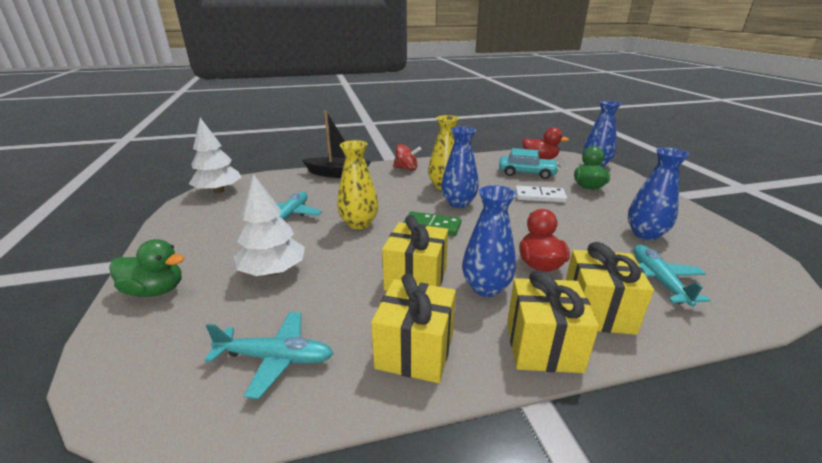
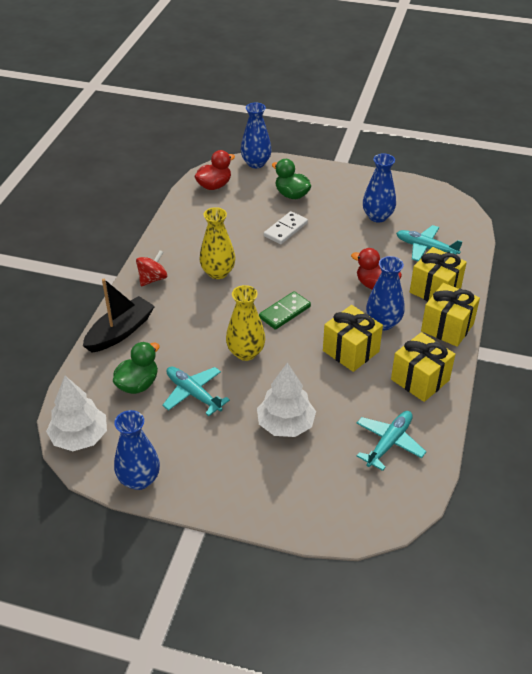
camera: 60 degrees left, 15 degrees up
(155, 290) = (265, 500): green duck -> green duck (138, 384)
(458, 203) = (258, 279): blue vase -> blue vase (139, 479)
(526, 173) = (236, 211): turquoise car -> none

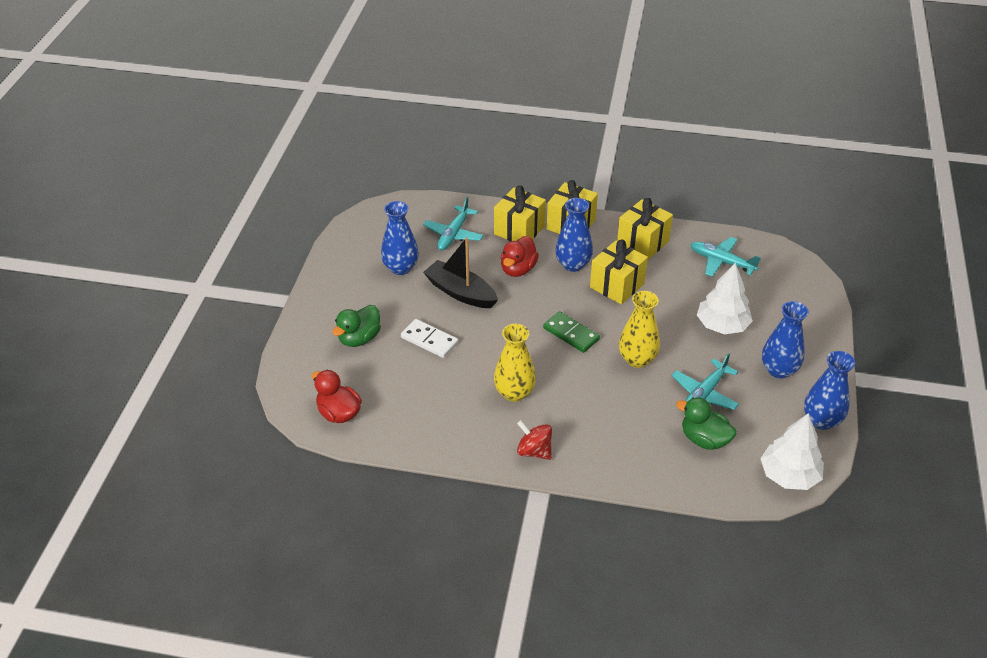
camera: 95 degrees left, 0 degrees up
(120, 332) = (630, 467): black boat -> black boat (460, 292)
(256, 163) = (288, 376): blue vase -> blue vase (779, 370)

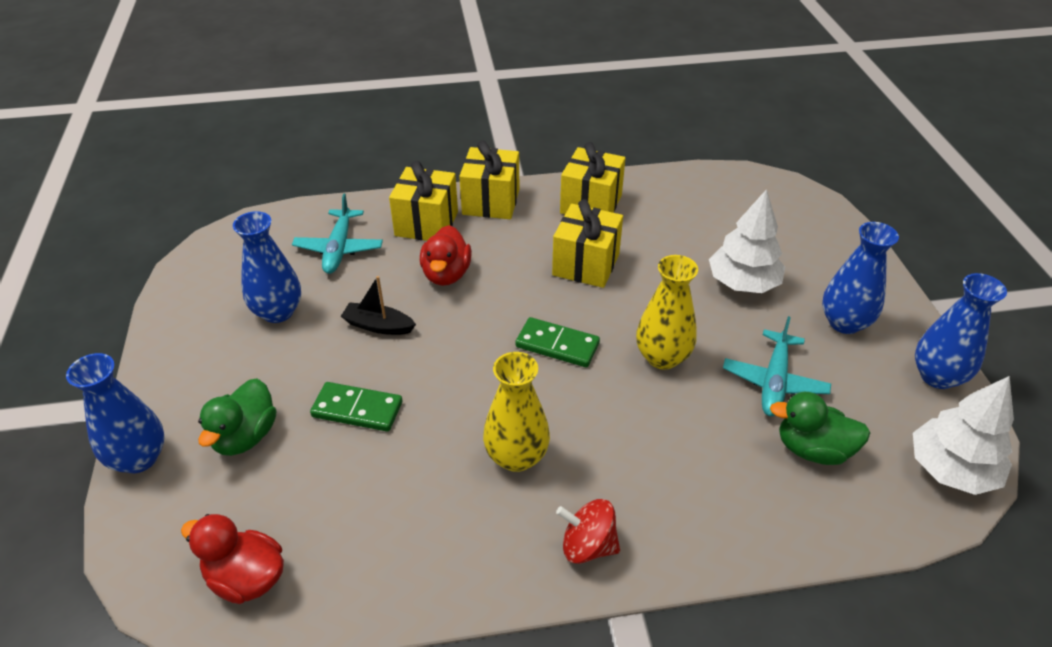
camera: 20 degrees left, 0 degrees up
(429, 340) = (357, 409): white domino -> green domino
(460, 292) = (378, 326): black boat -> black boat, size x0.61
(573, 264) = (516, 251): blue vase -> blue vase (139, 458)
(722, 262) = (697, 205): turquoise plane -> none

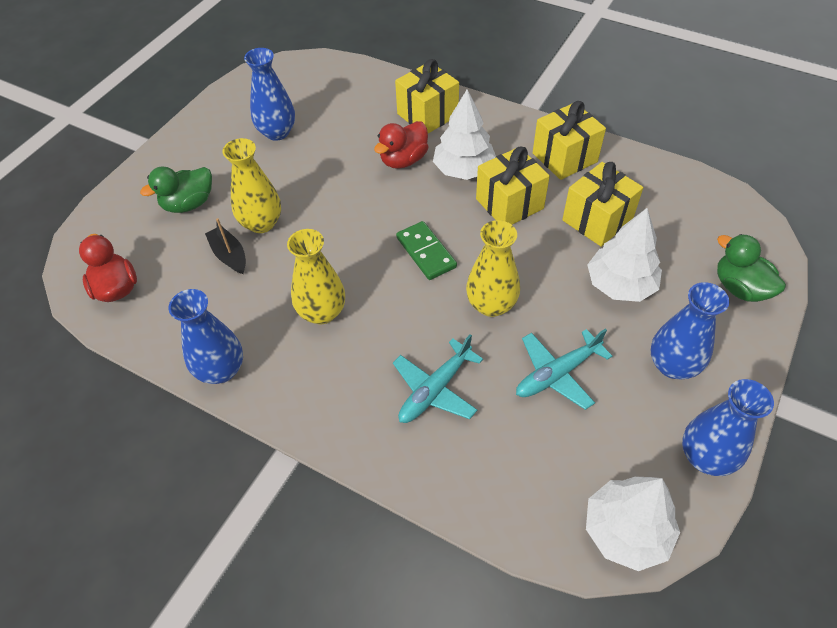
camera: 40 degrees right, 10 degrees up
(139, 458) = (128, 185): blue vase -> blue vase (221, 370)
(339, 248) = (353, 105): turquoise plane -> turquoise plane (435, 389)
(357, 409) = (261, 223): green domino -> yellow vase
(378, 326) = (326, 174): black boat -> black boat (229, 255)
(491, 202) = (489, 119): yellow gift -> yellow gift (597, 220)
(514, 255) = (464, 170): none -> white tree
(587, 546) = (306, 397): red spinning top -> none
(812, 449) = (529, 441): green duck -> green duck (740, 288)

